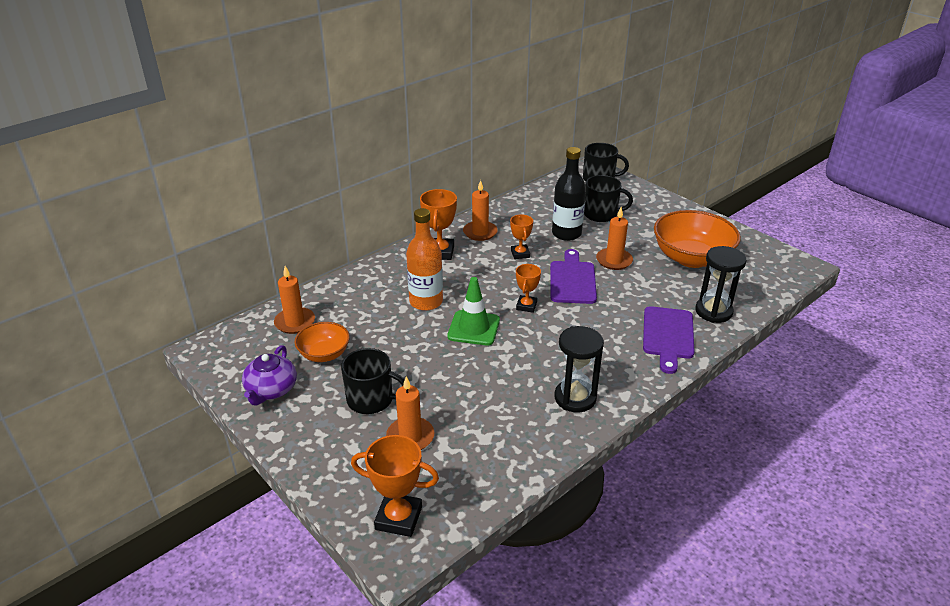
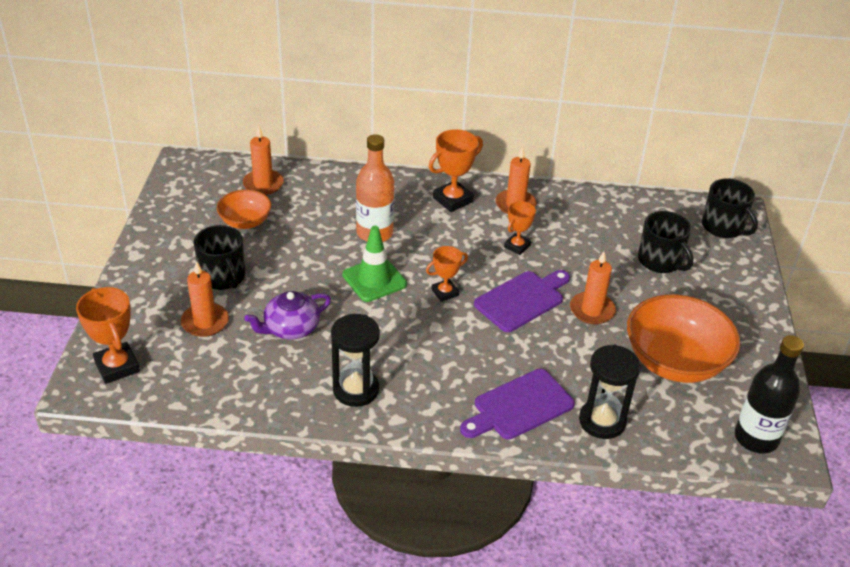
camera: 45 degrees right, 5 degrees up
(271, 390) = (178, 222): purple teapot -> purple teapot (291, 328)
(566, 234) = (592, 256): black bottle -> black bottle (756, 438)

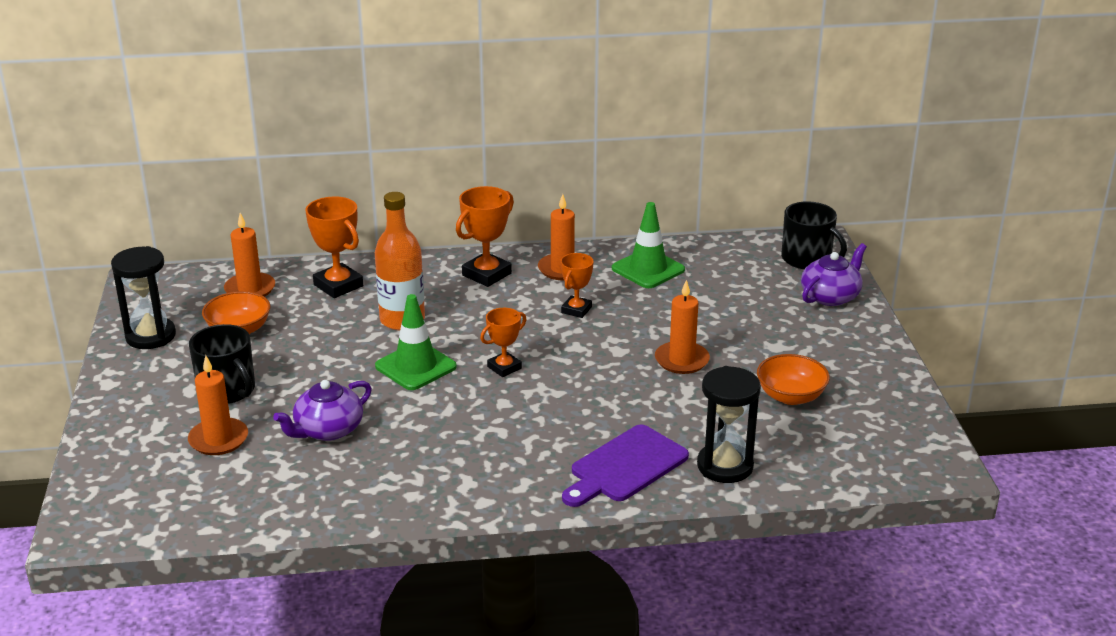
camera: 10 degrees left, 10 degrees down
(117, 366) = (120, 501): orange trophy -> orange trophy (338, 285)
(356, 389) = (425, 480): black hourglass -> black hourglass (151, 336)
(522, 300) = (598, 362): purple cutting board -> none
(586, 216) = (648, 269): none -> green traffic cone
(660, 261) = (746, 301): black mug -> none
(675, 362) = (790, 396): orange bowl -> orange bowl, size x0.55
(734, 267) = (830, 296): none -> purple teapot
(756, 438) = (902, 455): black bottle -> none

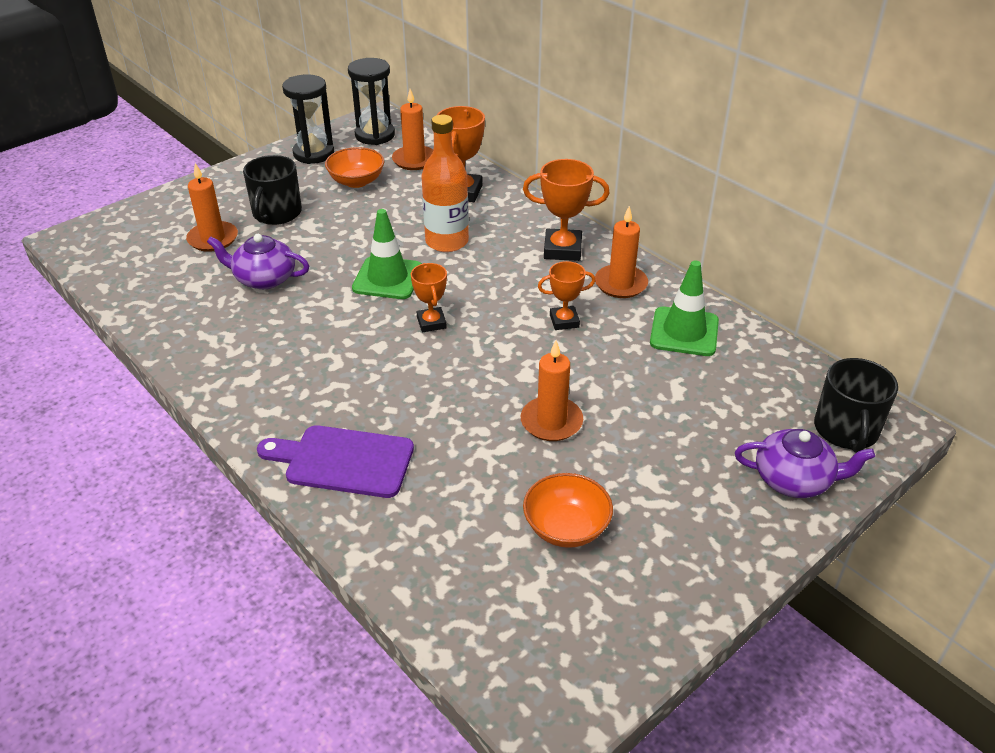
camera: 55 degrees right, 10 degrees up
(504, 367) = (431, 323): orange trophy -> orange trophy turned 60 degrees clockwise
(725, 466) = (399, 529): black hourglass -> black hourglass (375, 135)

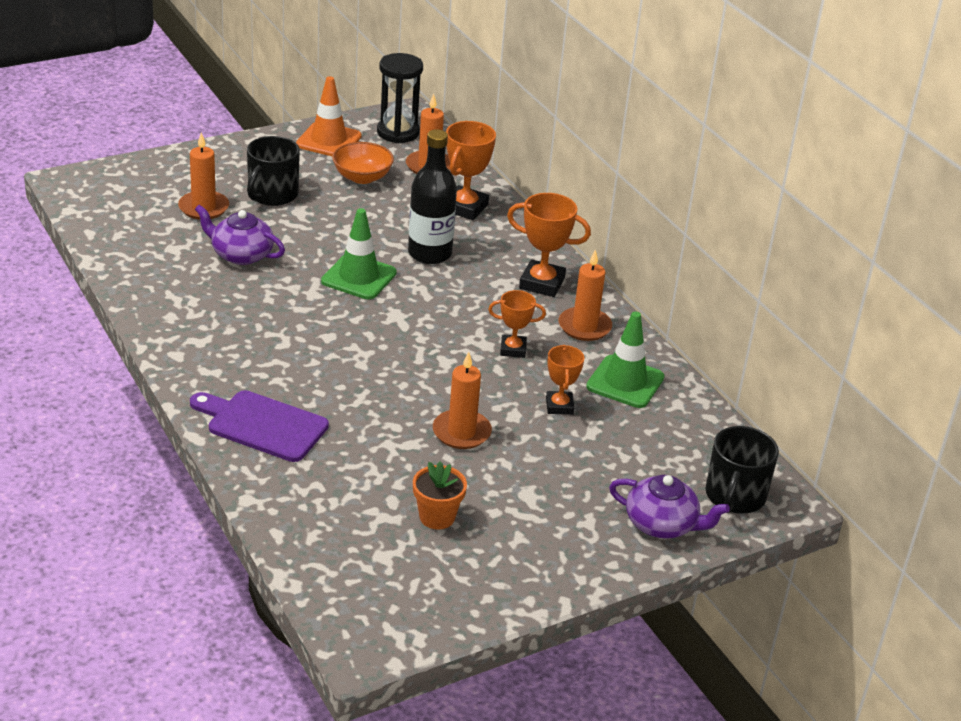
camera: 10 degrees right, 5 degrees down
(313, 153) = (328, 140): black hourglass -> orange traffic cone
(431, 323) = (385, 326): orange trophy -> orange trophy (559, 406)
(447, 241) = (429, 254): orange bottle -> black bottle
(566, 528) = (437, 517): orange bowl -> orange flower pot

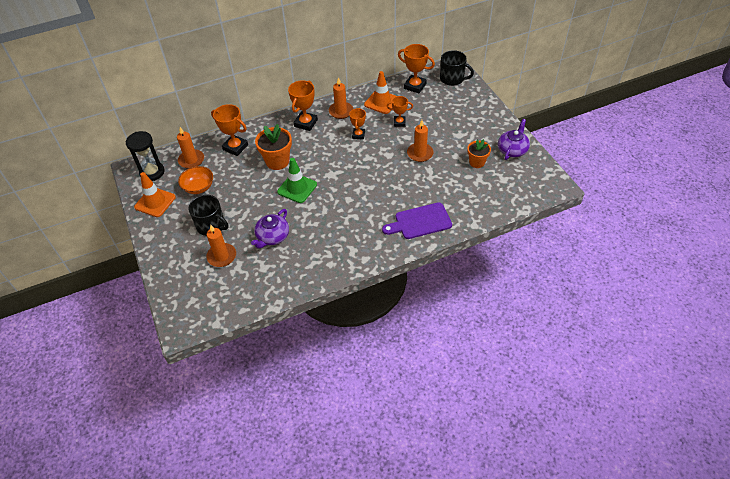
camera: 80 degrees left, 15 degrees up
(263, 425) = (420, 221): purple cutting board -> purple cutting board turned 45 degrees clockwise
(429, 254) = (277, 161): black bottle -> orange flower pot
(625, 382) = (381, 102): green traffic cone -> orange traffic cone
(662, 524) = (471, 99): purple teapot -> purple teapot (512, 150)
(692, 433) = (415, 86): none -> orange trophy

